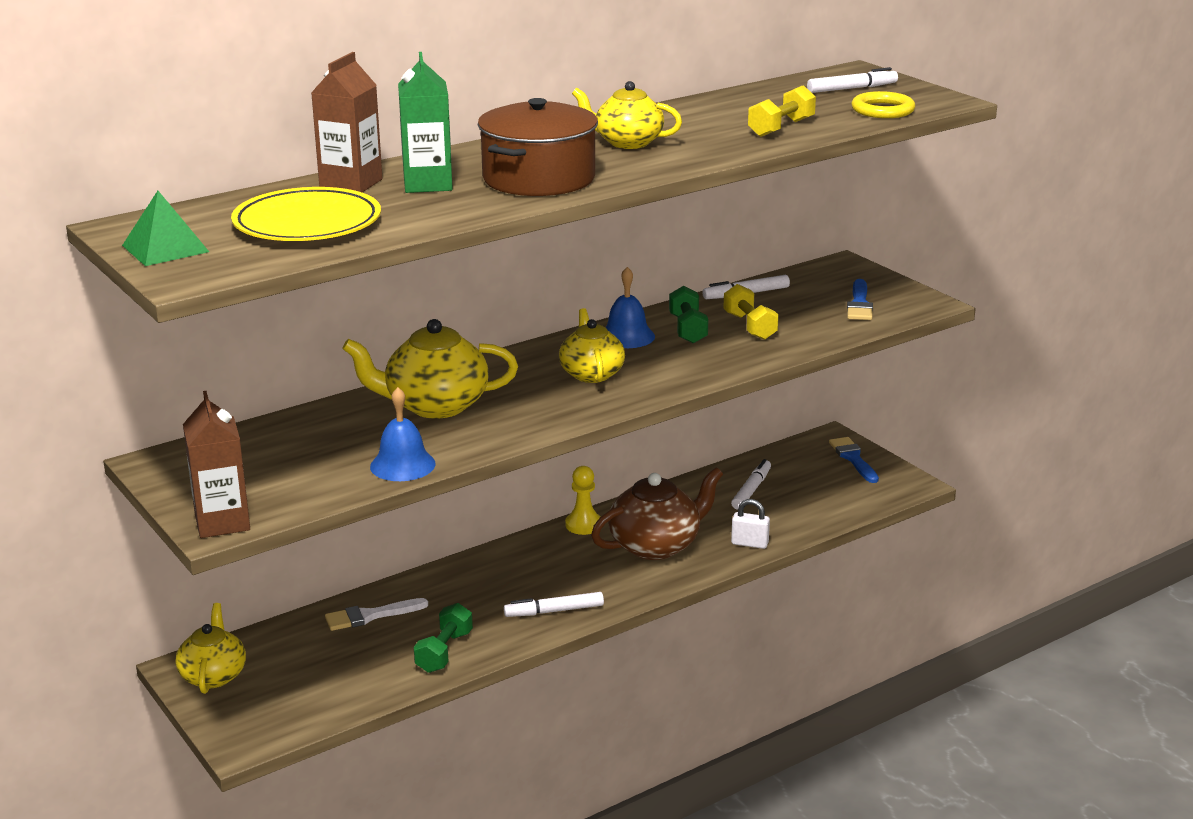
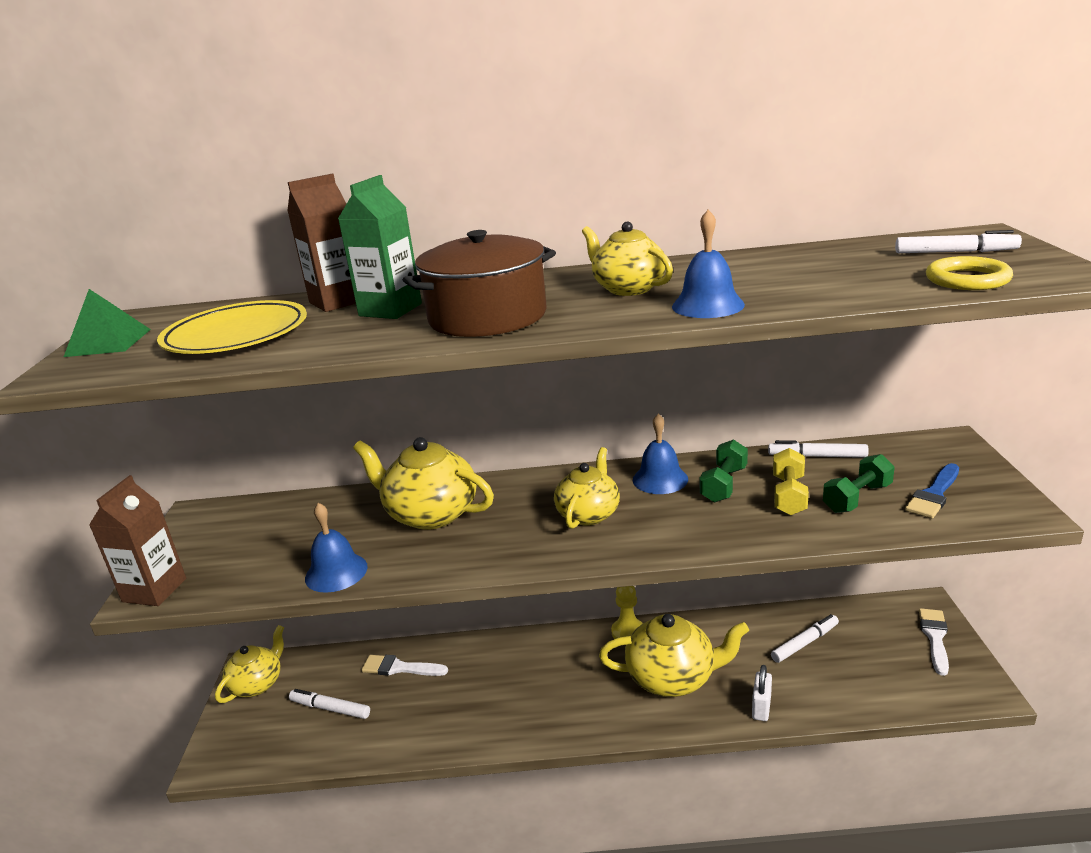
camera: 35 degrees right, 0 degrees up
(444, 652) = (416, 729): green dumbbell -> green dumbbell (857, 498)
(554, 611) = (532, 720): white marker -> white marker (330, 708)
(656, 545) = (672, 677): brown teapot -> yellow teapot
(716, 149) = (708, 305): none -> blue bell
(749, 543) = (761, 707): white padlock -> white padlock turned 60 degrees clockwise
(781, 128) = (813, 289): yellow dumbbell -> none
(853, 458) = (935, 637): blue brush -> white brush

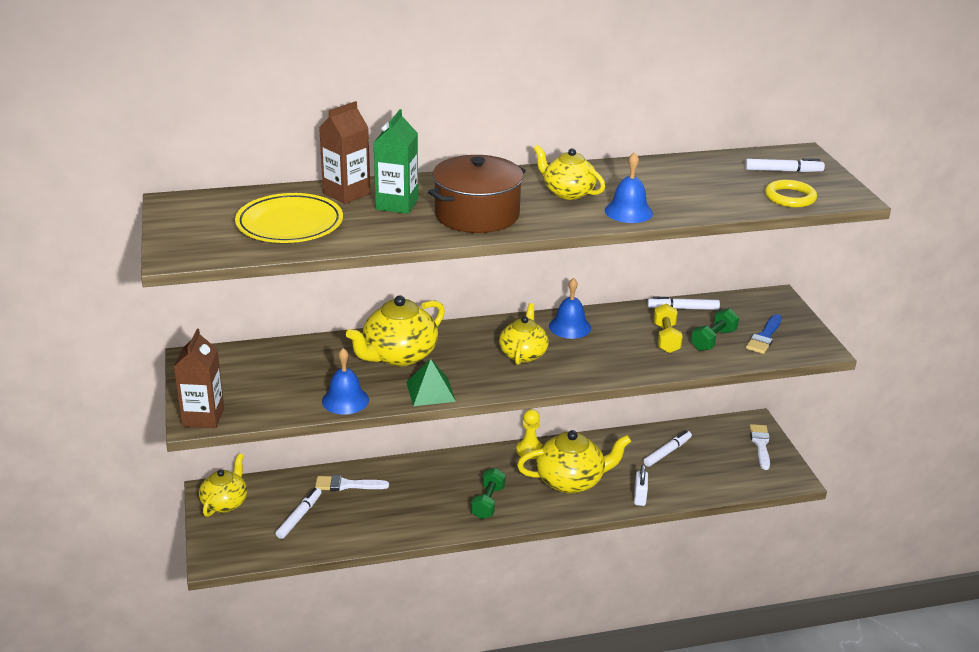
camera: 15 degrees left, 5 degrees up
(108, 342) = (184, 227): green pyramid -> green pyramid (430, 391)
(330, 708) = (299, 517): white marker -> white marker turned 105 degrees clockwise
(430, 514) = (398, 355): yellow teapot -> yellow teapot turned 60 degrees counterclockwise
(724, 484) = (618, 331): green dumbbell -> green dumbbell (488, 502)

